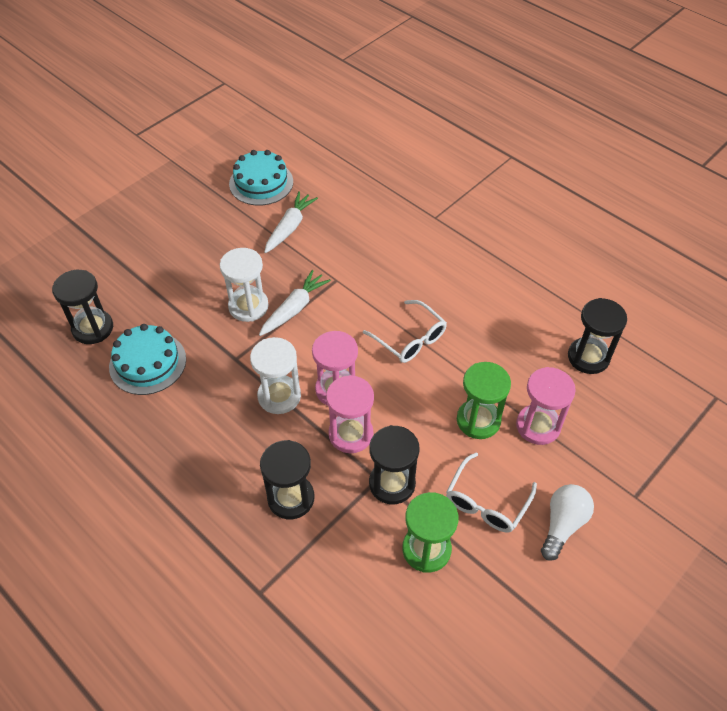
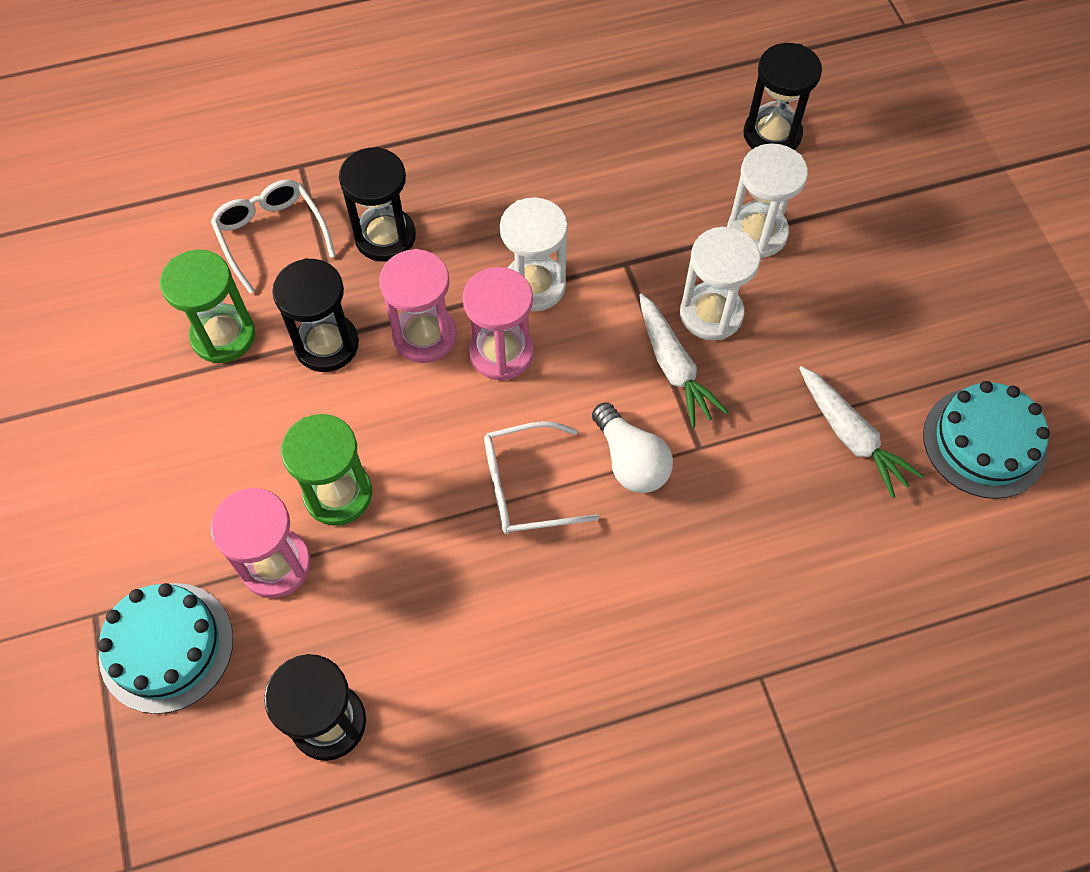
camera: 120 degrees right, 10 degrees up
(148, 363) = (678, 171): turquoise cake -> turquoise cake (166, 647)
(178, 308) = (756, 233): none -> white hourglass
(486, 502) = (226, 432): white glasses -> white glasses (271, 235)
(562, 524) = (134, 499): white light bulb -> white light bulb (630, 461)

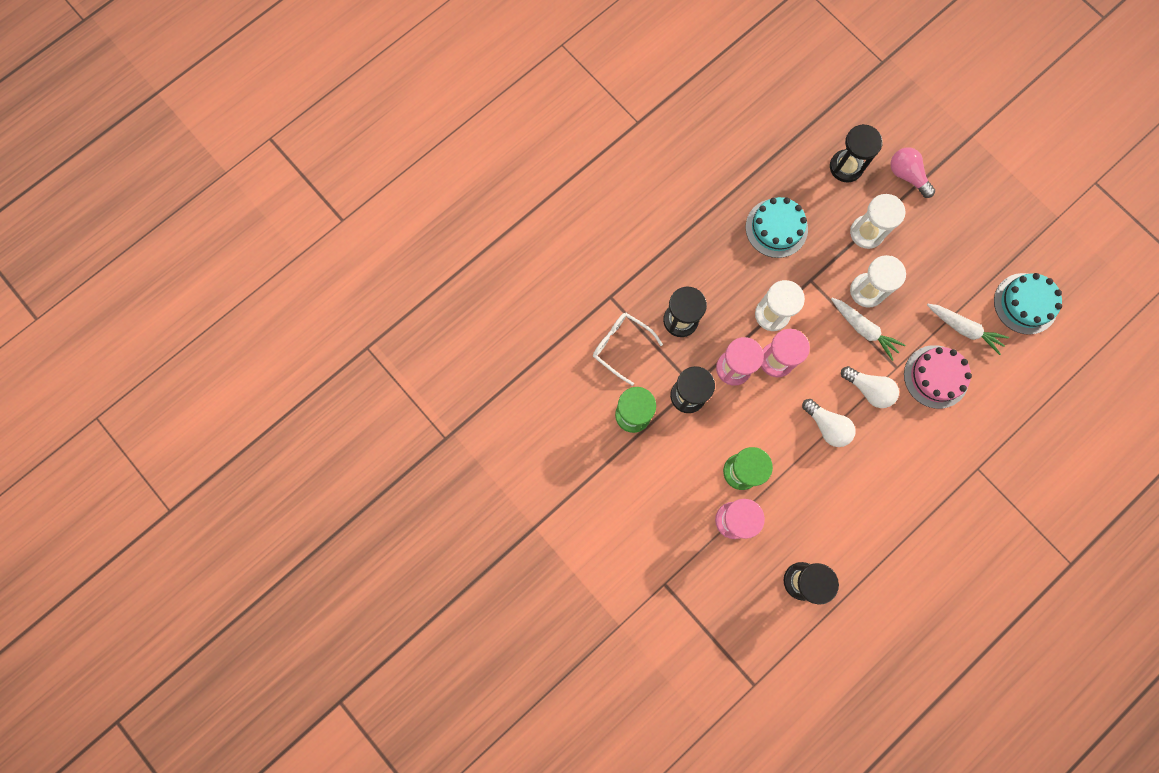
camera: 25 degrees left, 15 degrees up
(166, 647) = (707, 583): turquoise cake -> turquoise cake (776, 228)
(526, 487) = (826, 426): white glasses -> white light bulb
(762, 490) = (936, 376): none -> pink cake
(866, 181) = (906, 176): none -> pink light bulb

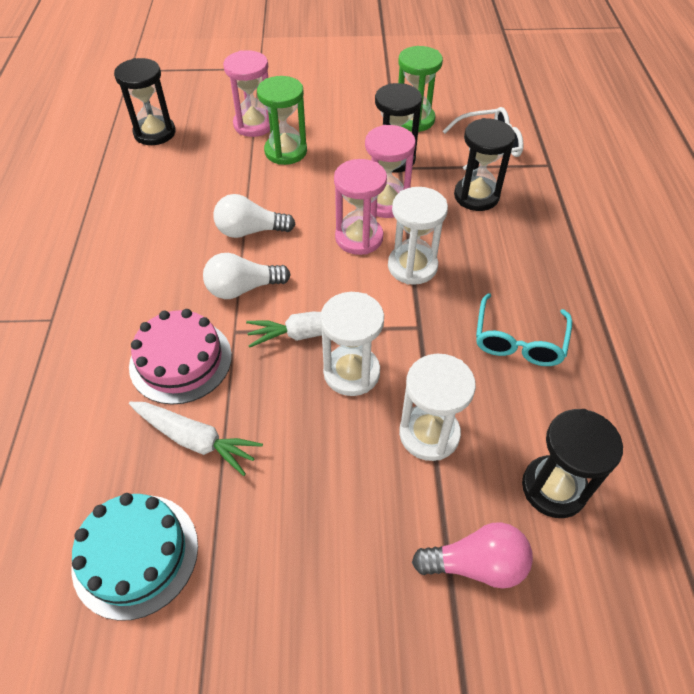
camera: 130 degrees right, 25 degrees down
(776, 228) = (518, 341): turquoise cake -> turquoise glasses
(963, 329) = (195, 439): white carrot -> white carrot turned 135 degrees counterclockwise

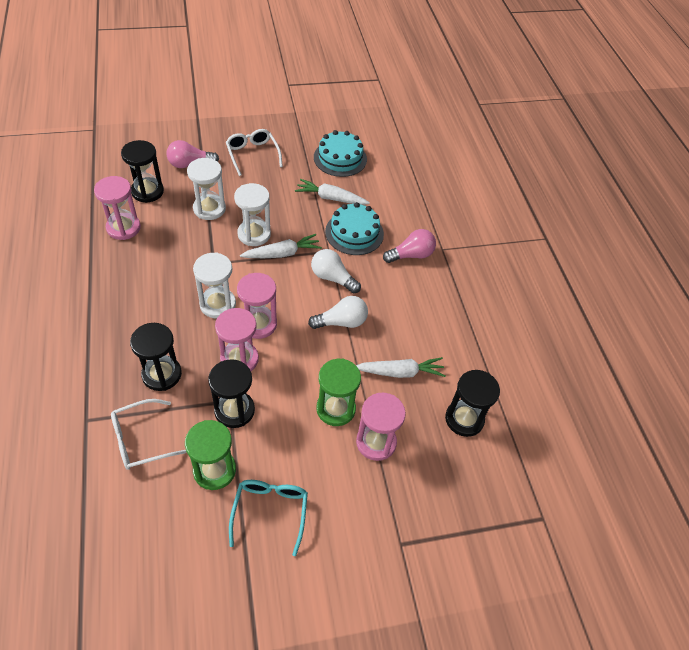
camera: 165 degrees right, 0 degrees up
(107, 313) = (411, 255): none -> pink light bulb
(181, 360) = (354, 233): pink cake -> turquoise cake
(201, 175) = (400, 372): none -> white carrot
(243, 288) = (332, 278): white light bulb -> white light bulb turned 120 degrees counterclockwise
(333, 585) = (252, 154): none -> white glasses
(518, 341) = (150, 259): turquoise glasses -> turquoise glasses (270, 512)
(577, 404) = (123, 228): none -> pink hourglass

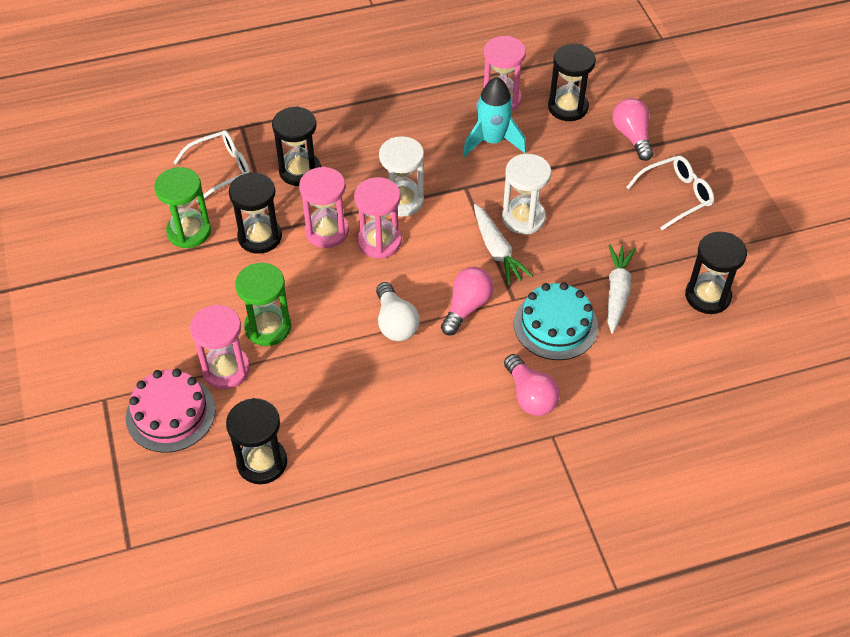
camera: 90 degrees right, 0 degrees up
(140, 440) = (221, 170): white glasses -> white glasses turned 90 degrees clockwise
(169, 240) = (492, 141): none -> turquoise rocket
(209, 209) = (556, 168): white hourglass -> none
(270, 512) = (143, 282): turquoise glasses -> none
(332, 278) = (467, 307): white light bulb -> pink light bulb
(340, 158) = (707, 296): turquoise cake -> black hourglass
(400, 372) = (326, 390): white carrot -> none
(418, 486) = (170, 413): none -> pink cake

